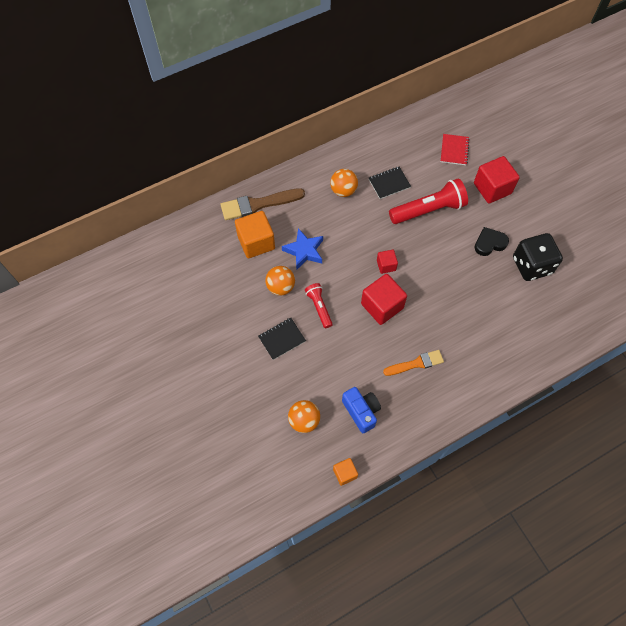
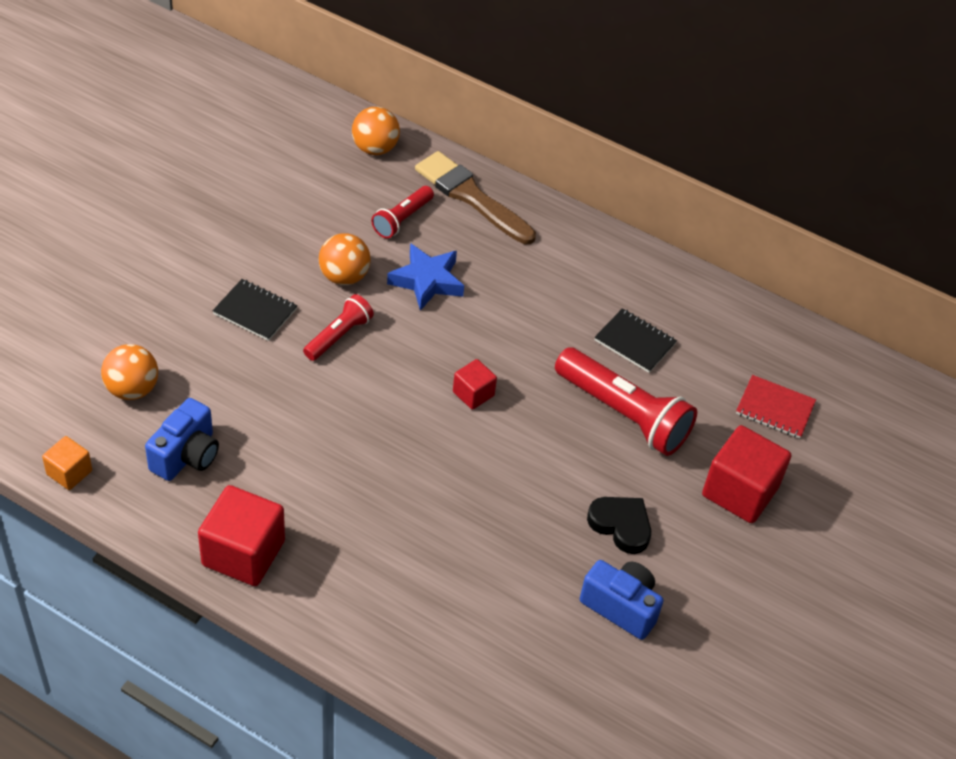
camera: 55 degrees right, 15 degrees down
(256, 242) = (402, 219): orange cube -> red flashlight
(343, 190) = (574, 288): orange ball -> orange ball (375, 148)
(382, 306) = (393, 415): red cube -> red cube (243, 553)
(416, 363) = (315, 499): orange brush -> none
(454, 150) = (775, 408): red notebook -> red notebook turned 45 degrees clockwise
(531, 265) = (621, 607): black dice -> blue camera

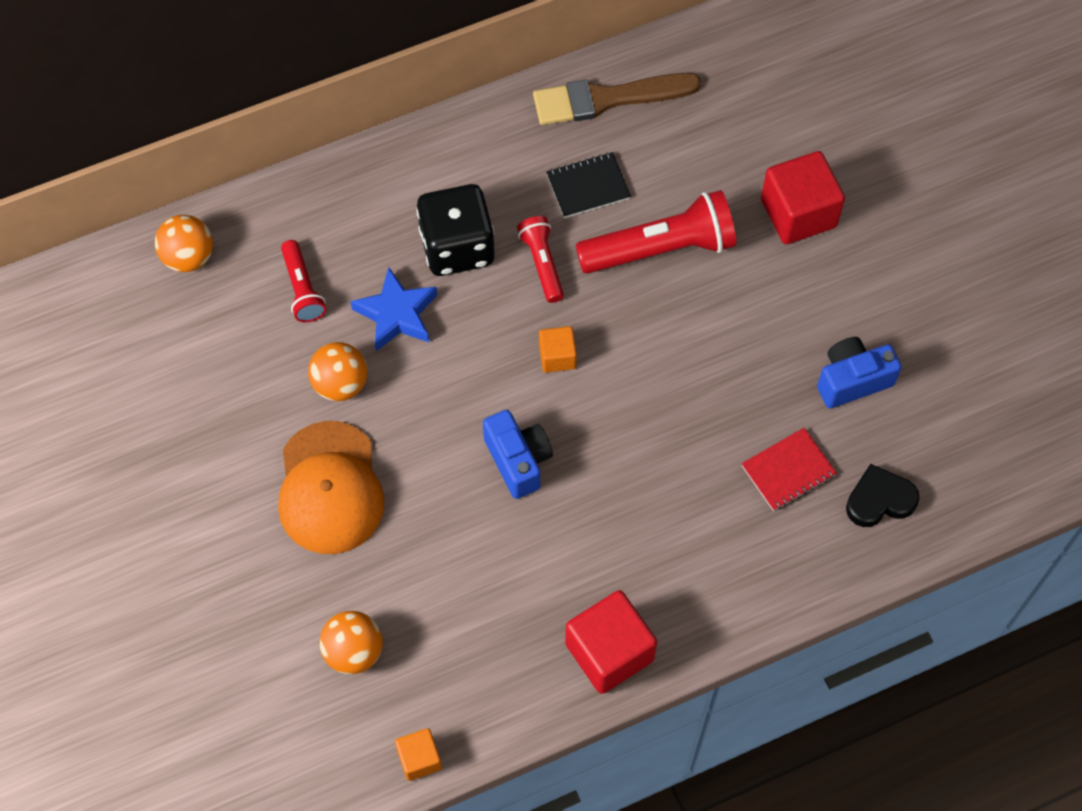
camera: 50 degrees left, 15 degrees up
(186, 455) = (467, 643): blue camera -> blue camera (518, 460)
(255, 311) = (330, 488): black notebook -> orange cap
(339, 336) = (412, 431): red flashlight -> red flashlight (542, 263)
(471, 197) = (317, 210): brown brush -> brown brush (608, 99)
(473, 394) = (557, 356): red cube -> orange cube
(512, 289) = (457, 247): none -> black dice
(621, 525) = (774, 327): black heart -> black heart (879, 500)
(775, 408) = (732, 126): red notebook -> red notebook (788, 470)

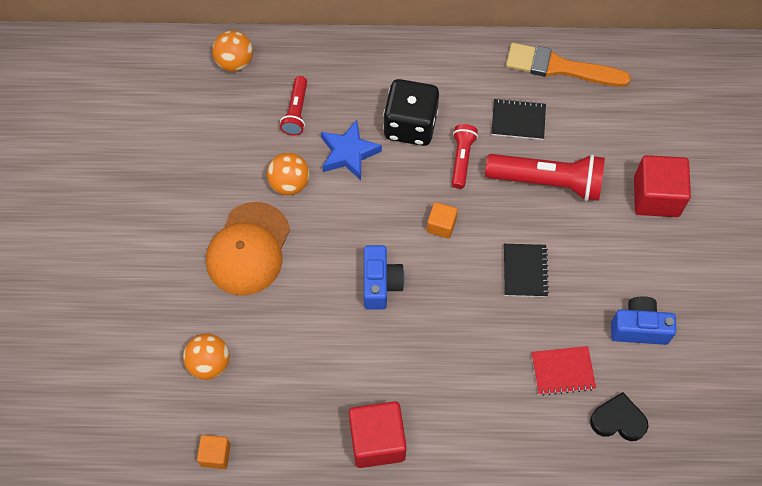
camera: 25 degrees right, 0 degrees up
(608, 99) = (560, 67): brown brush -> orange brush
(686, 369) = (525, 271): none -> black notebook

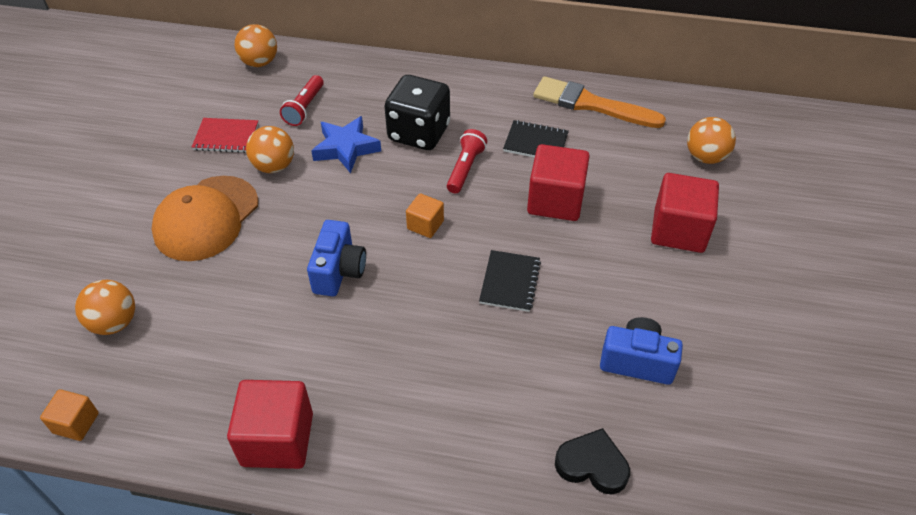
camera: 10 degrees right, 15 degrees down
(547, 182) = (555, 200): red flashlight -> red cube
(562, 371) = (531, 395): red notebook -> red notebook (226, 137)
(670, 113) = (705, 157): none -> orange ball

